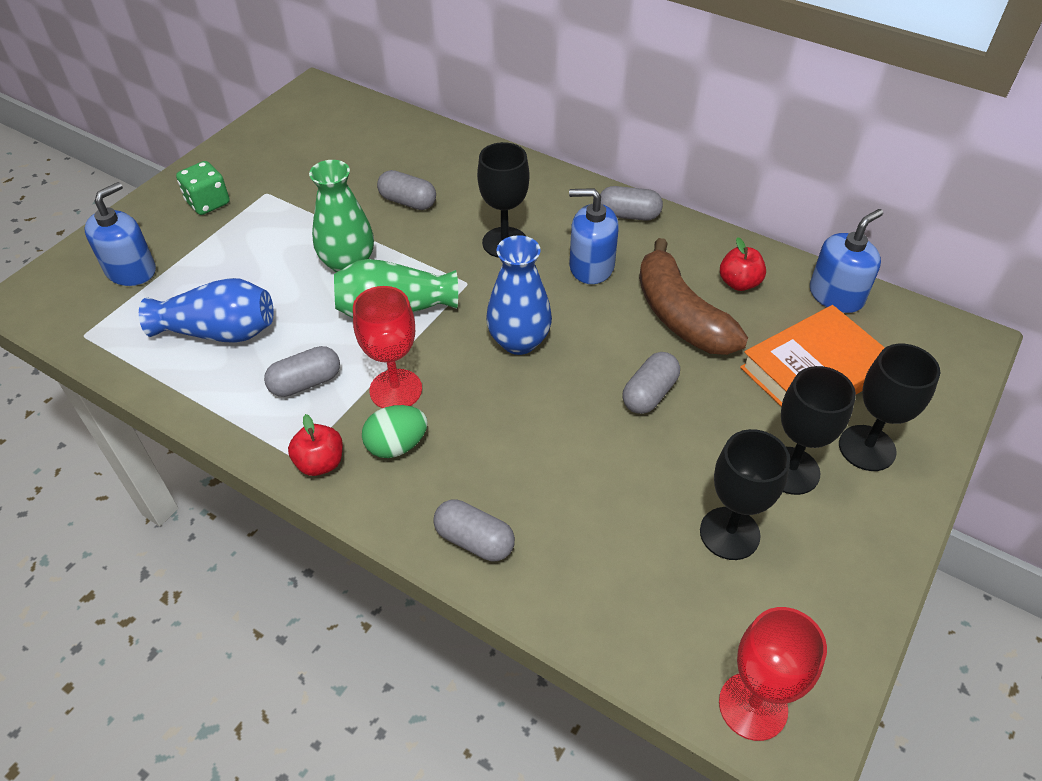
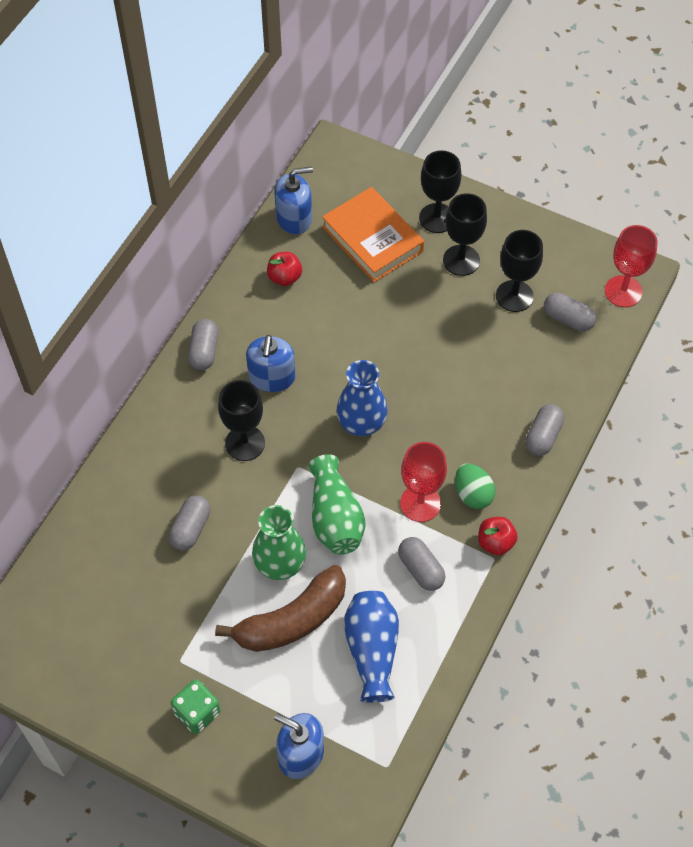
camera: 95 degrees left, 10 degrees up
(649, 394) = (405, 337): grey capsule -> grey capsule (568, 319)
(680, 315) = (323, 317): brown banana -> brown banana (292, 620)
(836, 295) = (294, 218): blue soap dispenser -> blue soap dispenser turned 120 degrees clockwise

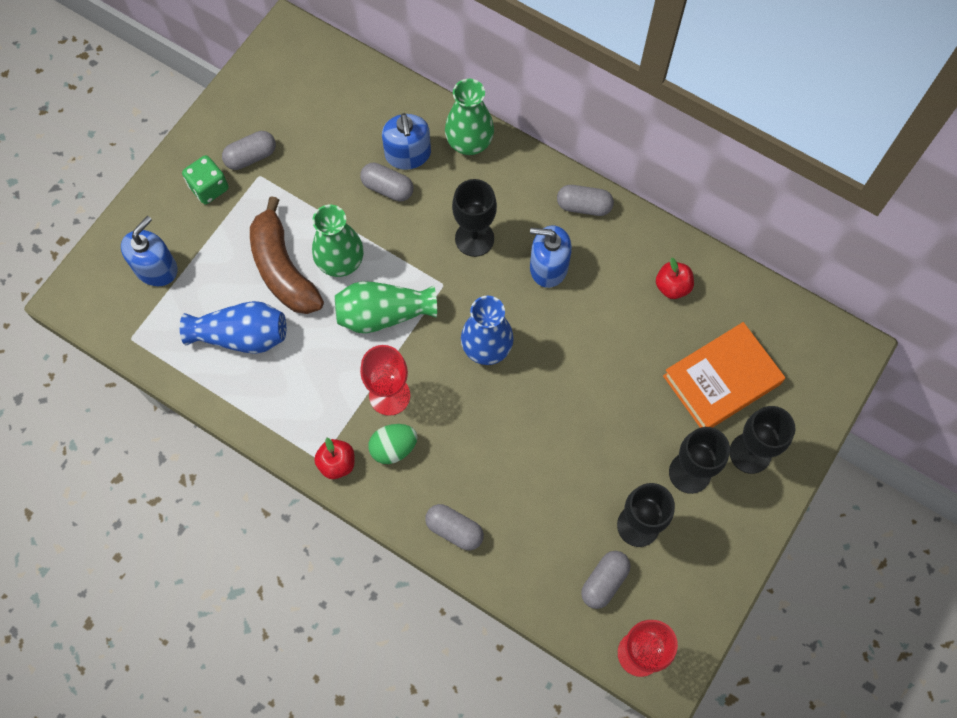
camera: 95 degrees right, 10 degrees up
(134, 456) = (469, 143): none -> green vase
(294, 218) = (751, 301): blue soap dispenser -> blue soap dispenser (408, 154)
(421, 569) = (318, 388): grey capsule -> grey capsule (251, 157)

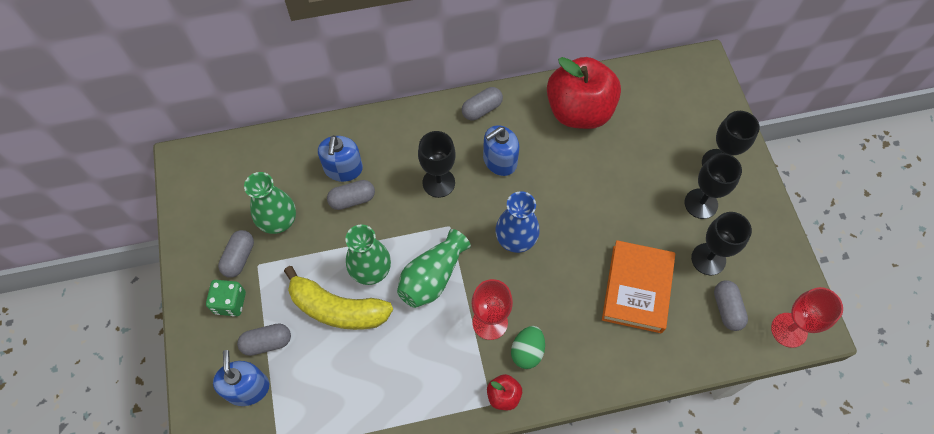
camera: 45 degrees left, 5 degrees down
(242, 336) = (355, 376): blue vase -> none
(283, 269) = (337, 308): brown banana -> yellow banana
(408, 154) = (343, 169): blue soap dispenser -> blue soap dispenser turned 60 degrees clockwise
(454, 530) = (616, 364): grey capsule -> grey capsule (267, 342)
(469, 143) = (375, 130): green vase -> green vase (278, 221)
(672, 286) = (579, 111): red apple -> red apple, size x2.40
(721, 380) = (660, 138): orange book -> orange book (637, 289)

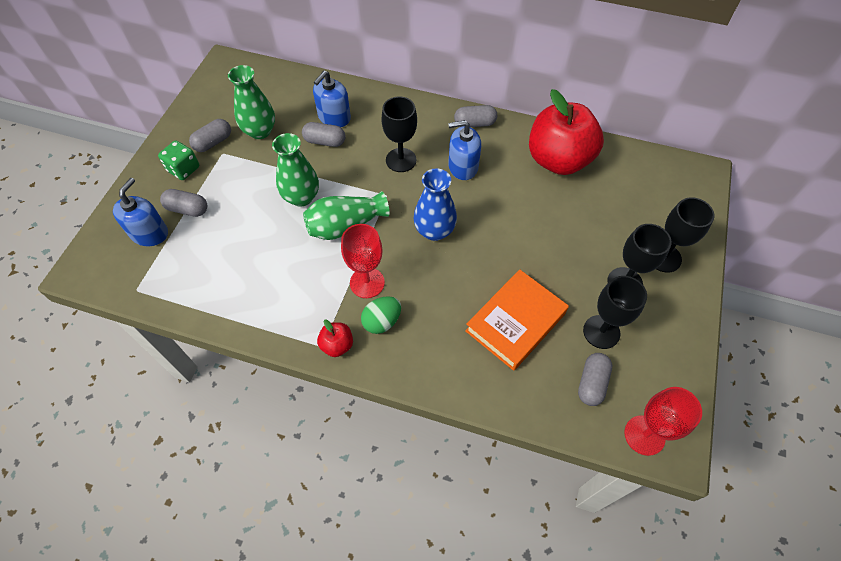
camera: 30 degrees right, 5 degrees down
(337, 308) = (256, 211): yellow banana -> none

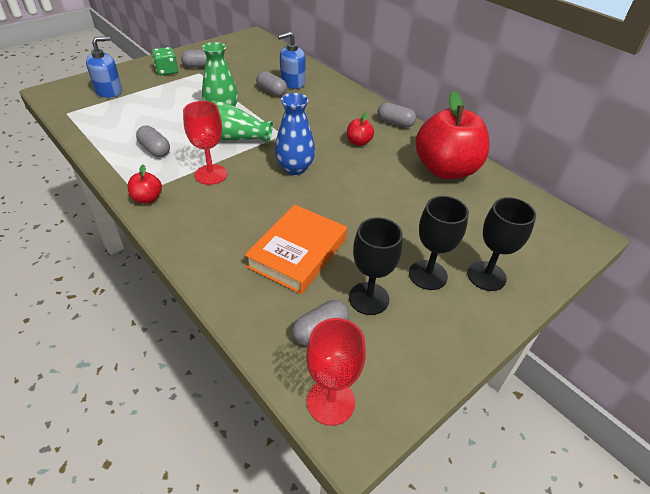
camera: 30 degrees right, 15 degrees down
(187, 209) = (145, 89): grey capsule -> grey capsule (155, 150)
(260, 131) = (235, 71): green vase -> none
(382, 321) = (194, 201): green egg -> none
(401, 160) = (314, 121): black goblet -> none
(463, 167) = (358, 142): blue soap dispenser -> red apple
(515, 322) = (297, 253): orange book -> orange book turned 45 degrees counterclockwise

